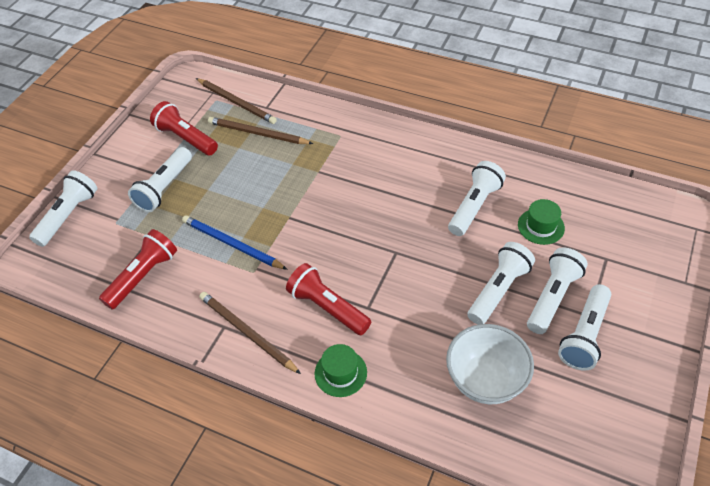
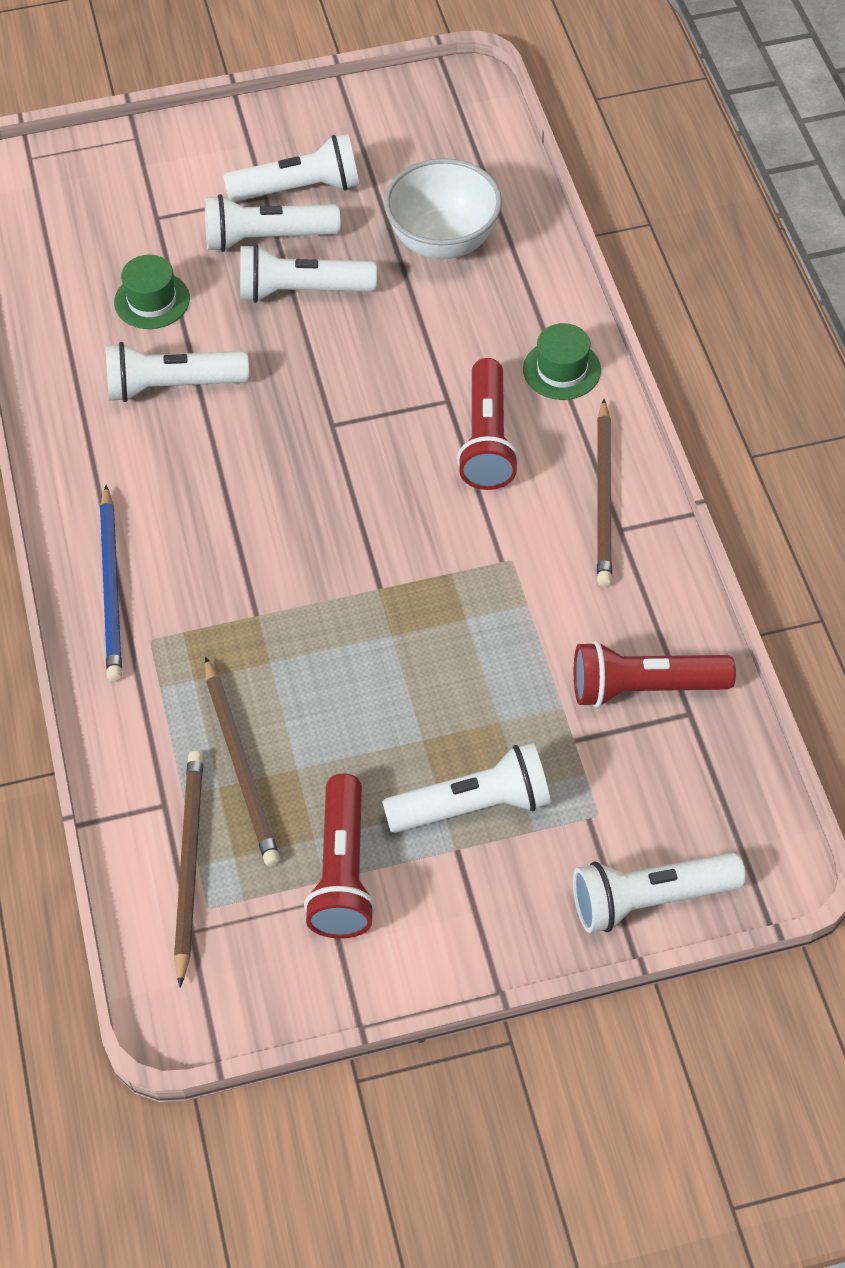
camera: 130 degrees left, 5 degrees up
(232, 244) = (491, 621): blue pencil -> blue pencil (111, 587)

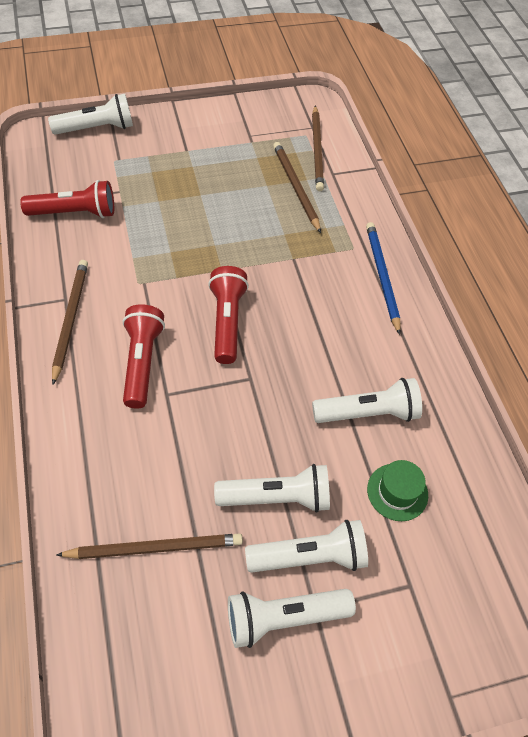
camera: 175 degrees right, 0 degrees up
(342, 872) = (243, 144): red flashlight -> red flashlight (227, 322)
(443, 241) = (155, 548): white bowl -> brown pencil
(473, 806) = (176, 166): white flashlight -> none
(562, 370) = (78, 416): green hat -> none

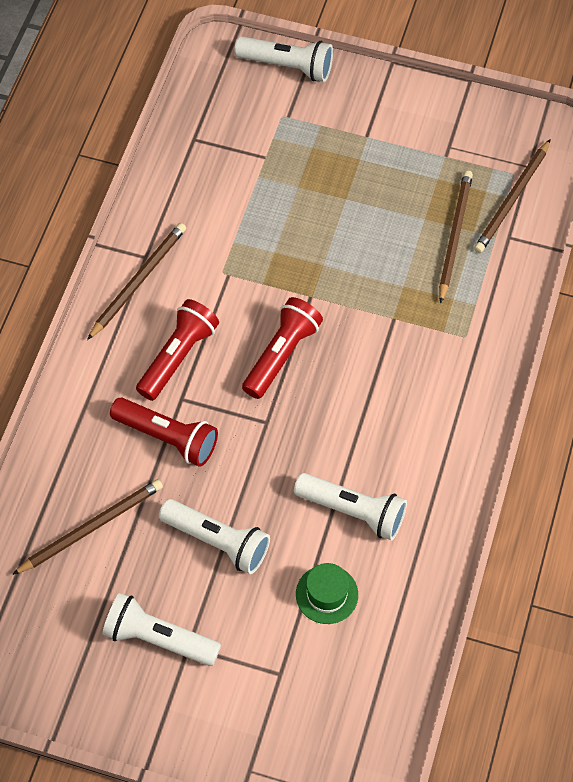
camera: 35 degrees right, 5 degrees up
(75, 213) = (206, 164): red flashlight -> red flashlight (167, 438)
(155, 548) = (91, 527): brown pencil -> brown pencil turned 60 degrees counterclockwise
(310, 557) = (212, 604): white flashlight -> none
(382, 276) = (471, 382): blue pencil -> none

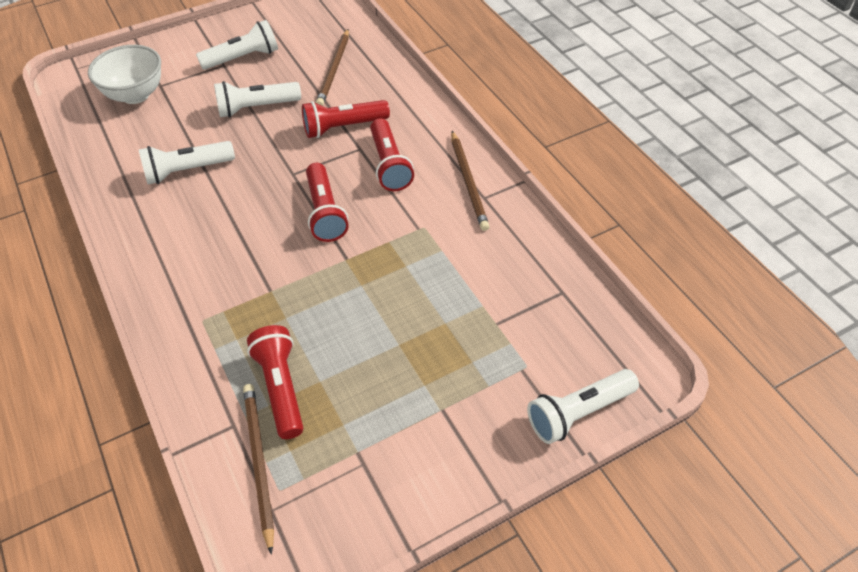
camera: 135 degrees right, 10 degrees down
(316, 681) = (135, 95): none -> white bowl
(327, 594) = (165, 128): green hat -> none
(454, 236) = (281, 387): brown pencil -> red flashlight

